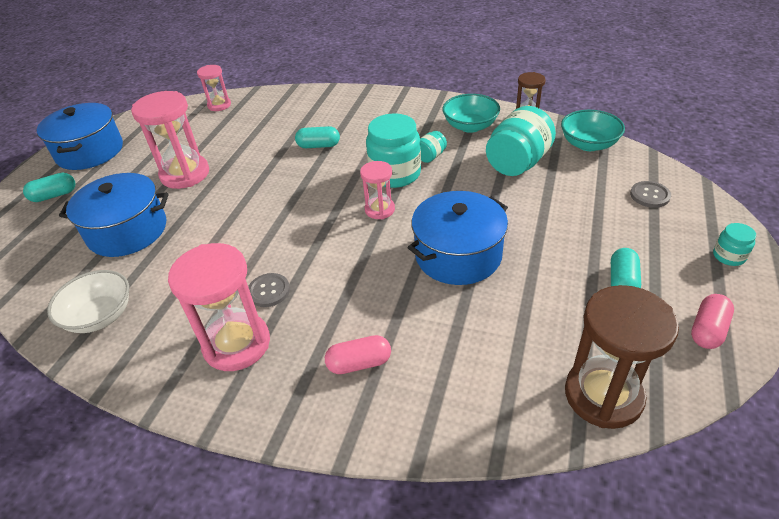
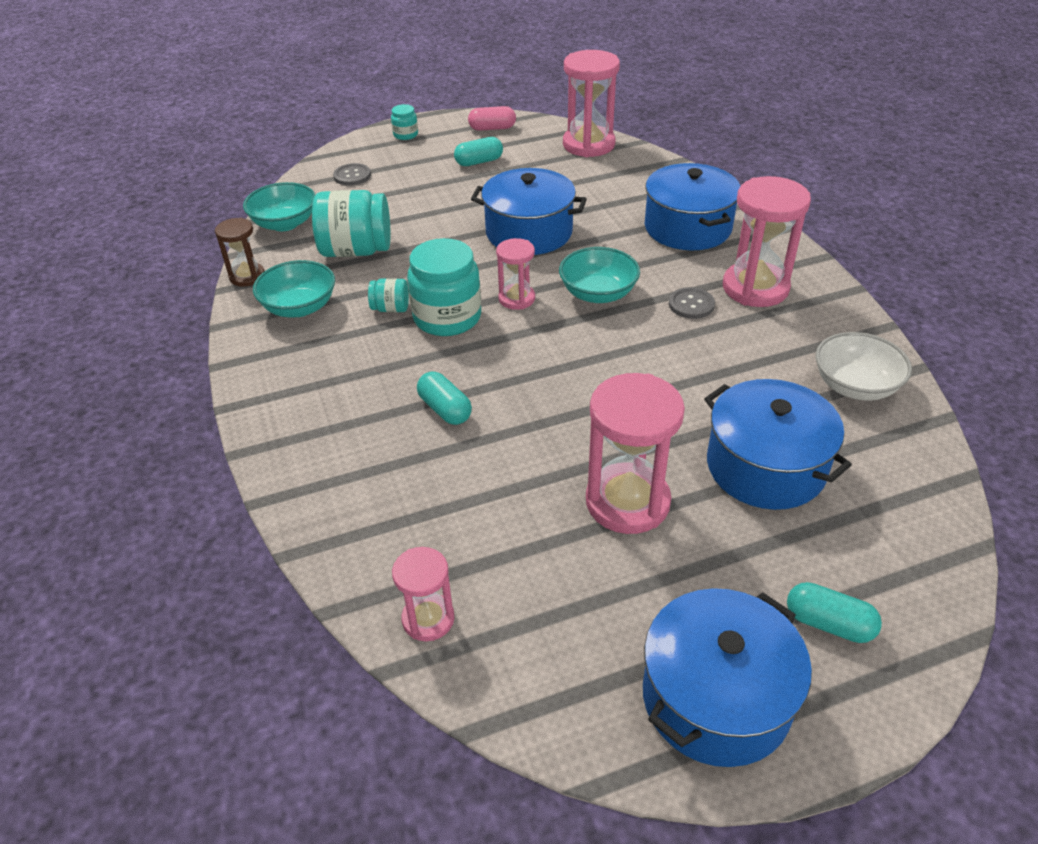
camera: 130 degrees left, 0 degrees up
(339, 250) = (598, 293): none -> turquoise bowl
(359, 363) = (687, 227): pink capsule -> blue pot
(603, 395) = (588, 144): brown hourglass -> pink hourglass

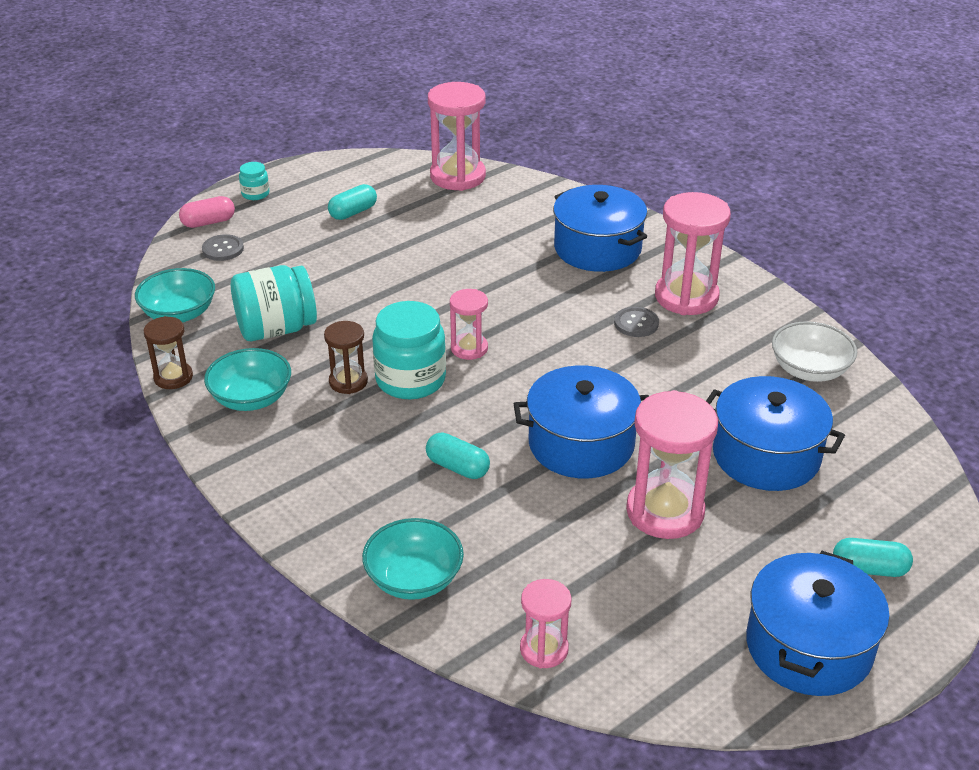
camera: 20 degrees left, 5 degrees down
(391, 308) = (348, 382): turquoise jar -> brown hourglass
(492, 128) = (347, 173): pink capsule -> pink capsule (208, 222)
(529, 232) = (445, 279): blue pot -> blue pot (581, 444)
(598, 293) = (545, 329): turquoise bowl -> turquoise bowl (414, 579)

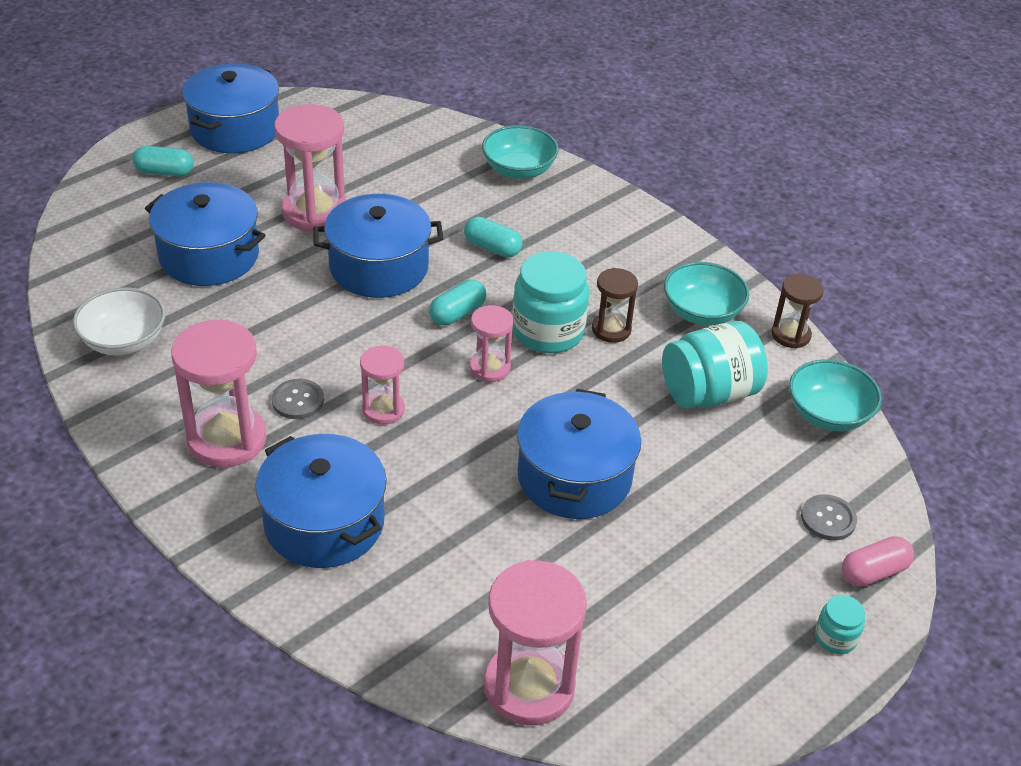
camera: 175 degrees right, 5 degrees up
(353, 212) = (675, 595): turquoise capsule -> turquoise capsule (457, 313)
(408, 273) = (574, 477): none -> blue pot
(544, 649) = (422, 130): pink hourglass -> pink hourglass (383, 409)

